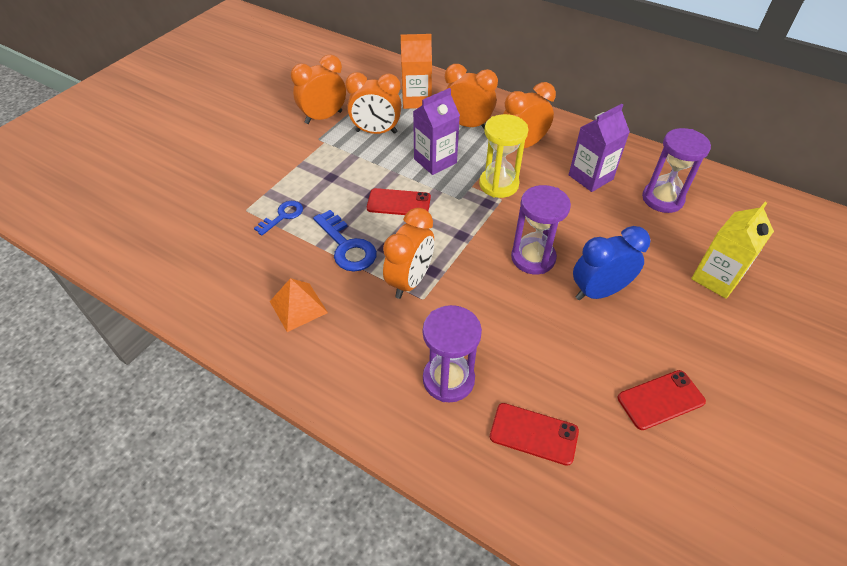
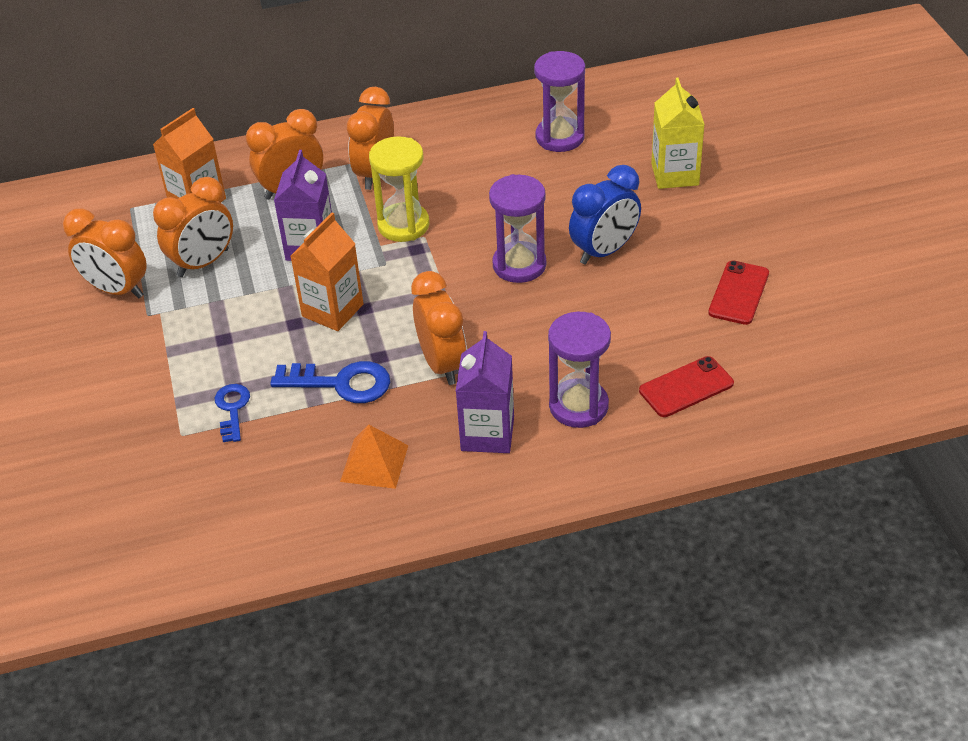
camera: 45 degrees left, 5 degrees down
(323, 117) = (117, 290): orange clock -> orange clock turned 75 degrees counterclockwise
(399, 203) = (332, 310): red phone -> orange carton
(590, 177) = (476, 160): purple carton -> purple carton (487, 434)
(598, 291) = (604, 251): blue clock -> blue clock turned 150 degrees counterclockwise

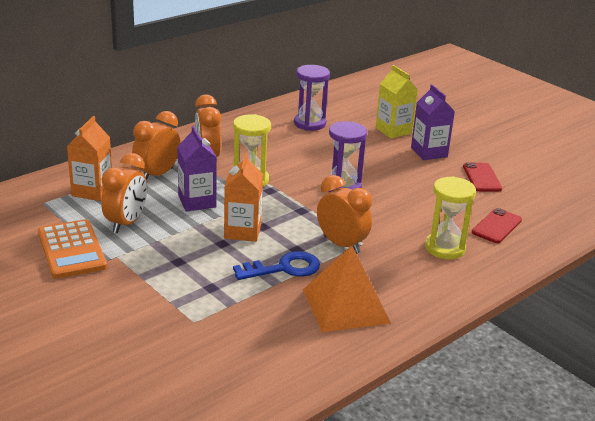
camera: 30 degrees left, 15 degrees down
(117, 290) = (72, 250): orange clock -> orange calculator
(232, 409) = (220, 299): blue key -> none
(374, 463) = (345, 306): orange pyramid -> orange pyramid, size x1.69
(487, 434) = (403, 274): purple carton -> purple carton (429, 152)
(578, 406) = (445, 248): purple hourglass -> yellow hourglass
(604, 251) = (387, 172): blue clock -> none

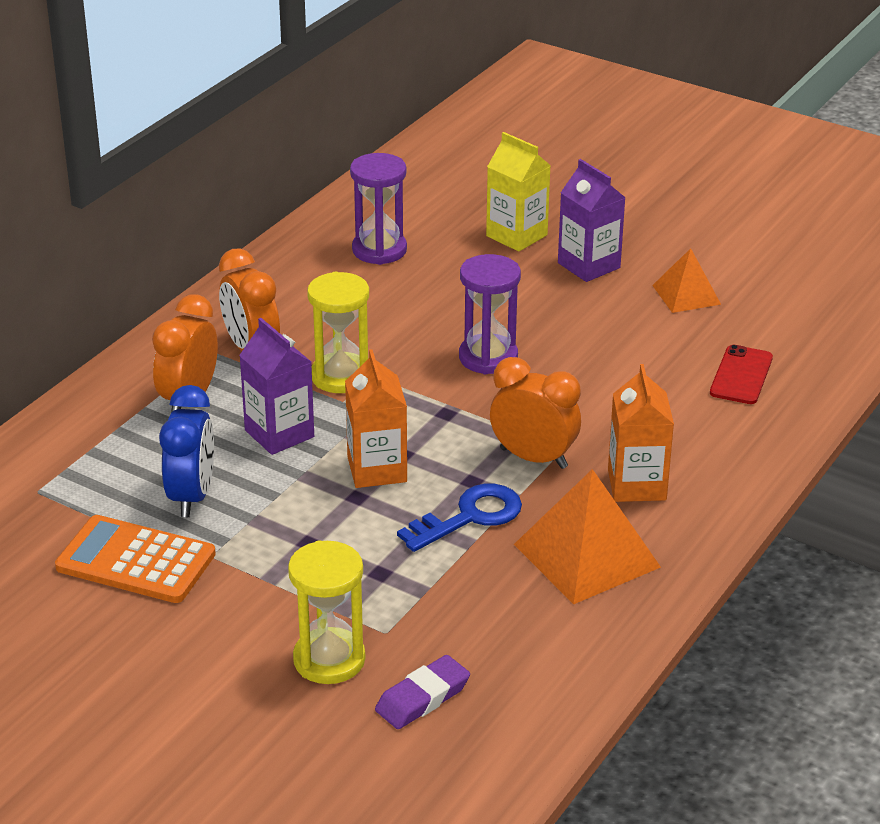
camera: 15 degrees left, 5 degrees up
(72, 250) = (135, 561): orange calculator -> orange calculator turned 150 degrees clockwise
(92, 191) = (103, 452): orange carton -> orange carton (637, 485)
(126, 223) = (191, 496): orange clock -> blue clock
(194, 365) = (422, 698): none -> purple eraser
(445, 248) = (683, 429): yellow hourglass -> yellow hourglass (329, 659)
(482, 177) = (686, 294): red phone -> orange pyramid

